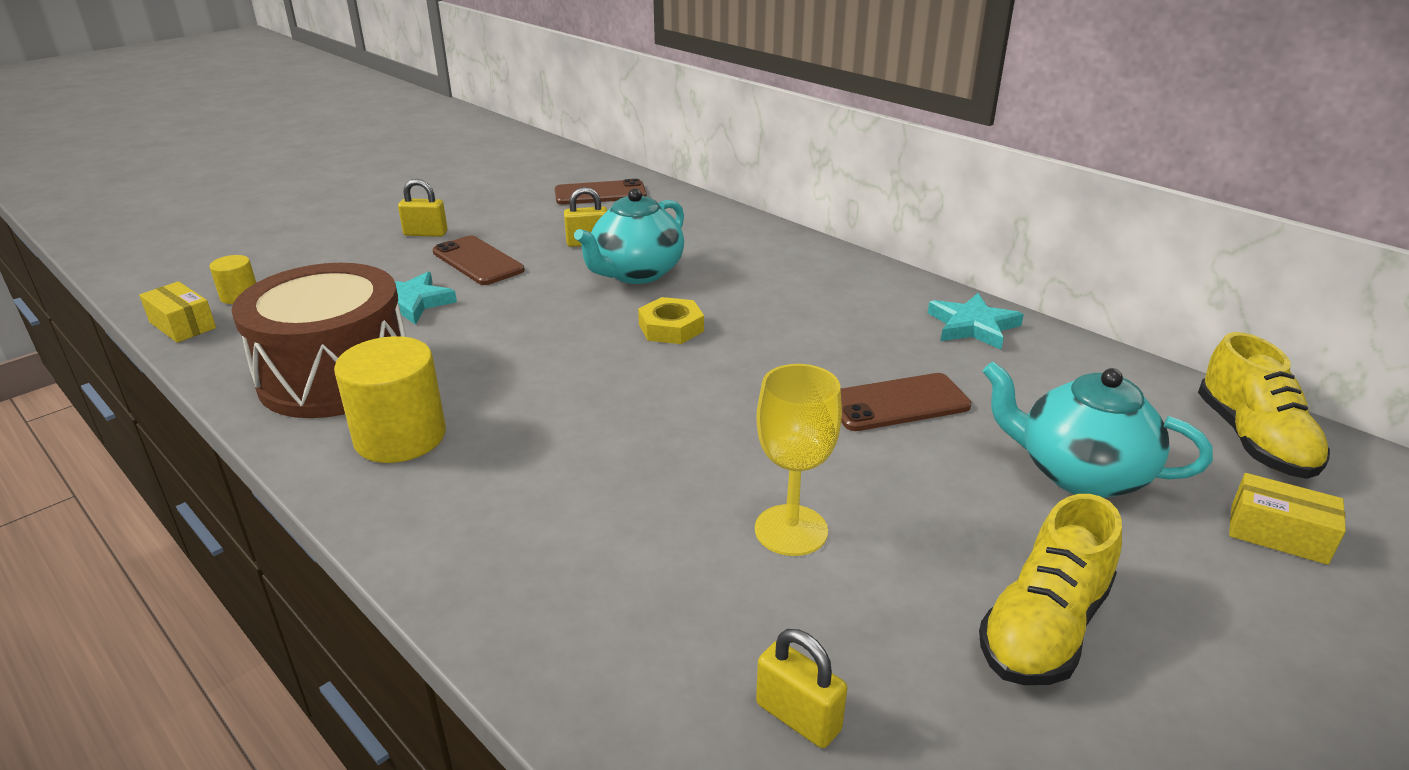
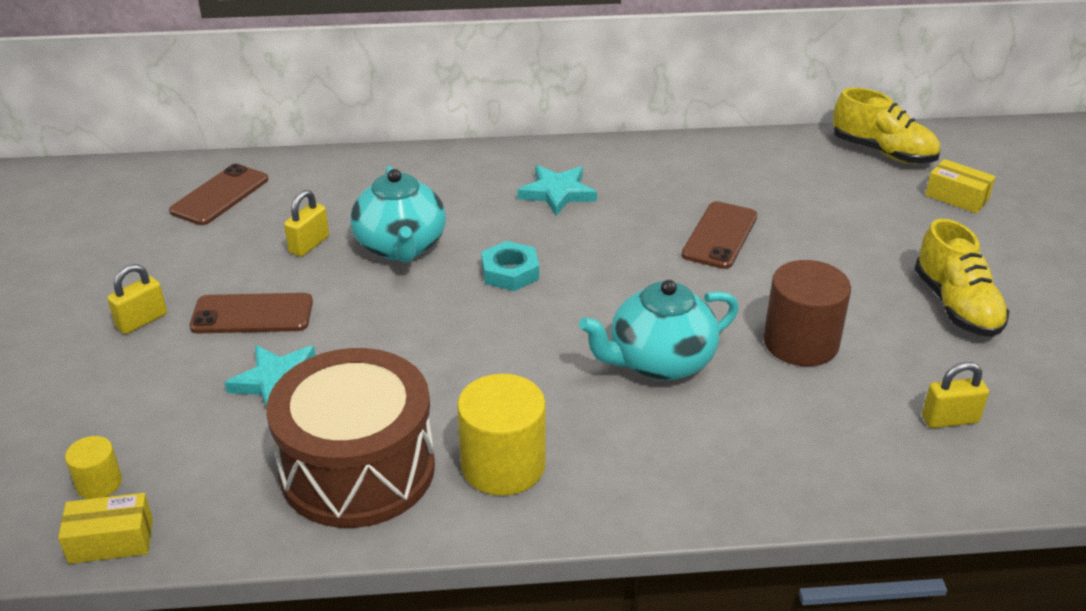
camera: 50 degrees left, 5 degrees up
(671, 328) = (510, 272): yellow nut -> turquoise nut
(791, 530) = (801, 343): yellow goblet -> brown cylinder
(973, 326) = (670, 160): turquoise star -> turquoise star (557, 193)
(1079, 473) = (853, 219): turquoise teapot -> turquoise teapot (659, 362)
(1278, 534) = (957, 197): yellow box -> yellow box turned 60 degrees clockwise

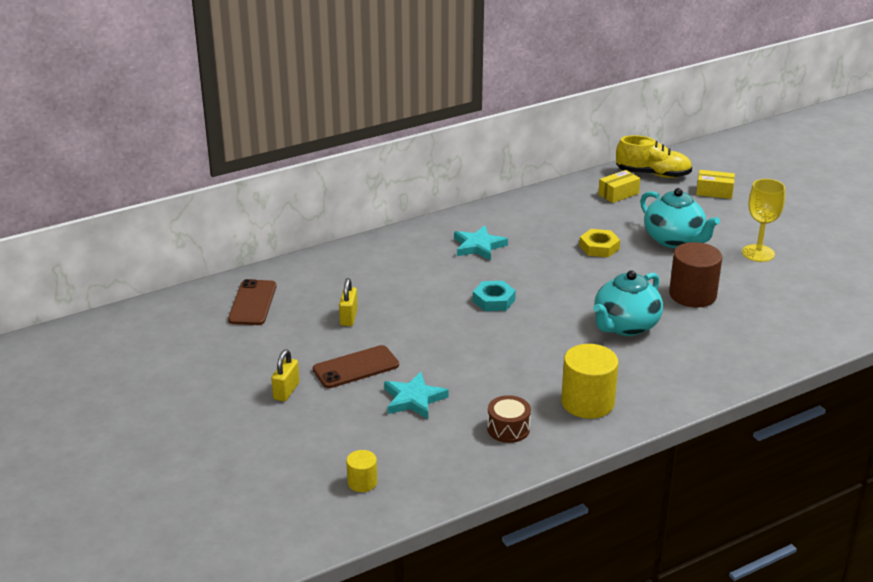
camera: 25 degrees left, 5 degrees down
(111, 541) = (403, 507): yellow box -> yellow box (618, 194)
(358, 469) = (508, 429): brown drum -> brown drum, size x0.43
(401, 247) = (411, 303): turquoise teapot -> turquoise teapot (674, 240)
(719, 235) = (599, 247): brown phone -> yellow nut
(950, 419) = (797, 312): yellow padlock -> none
(956, 306) = (758, 253): yellow shoe -> yellow goblet

